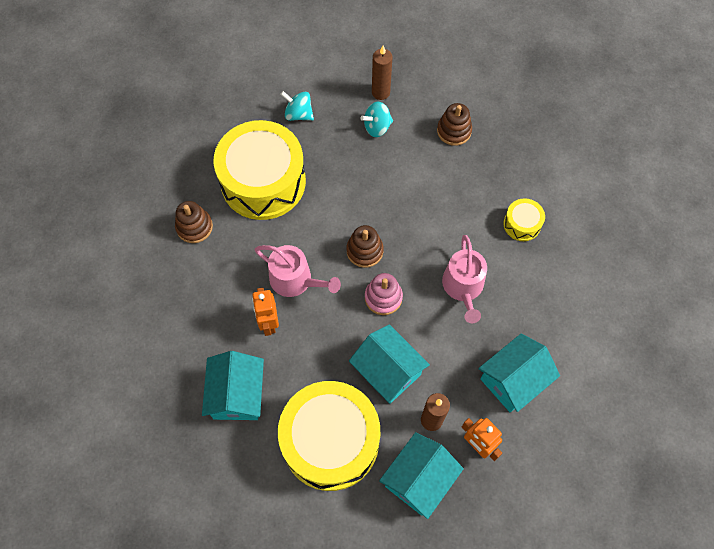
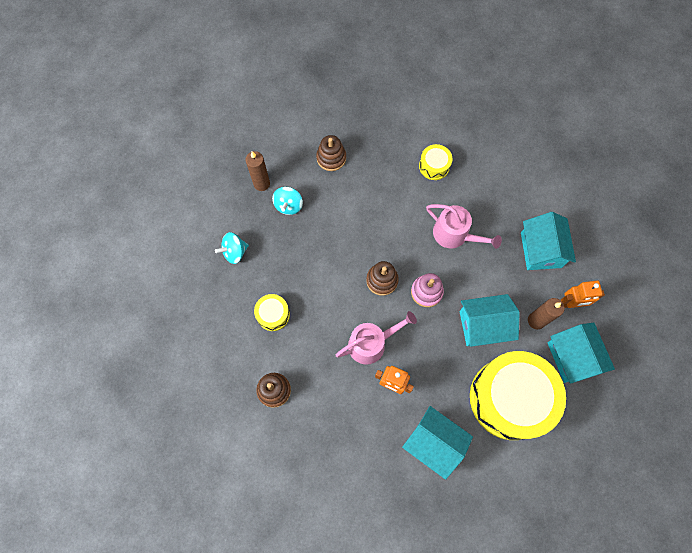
camera: 55 degrees left, 5 degrees up
(263, 181) = (273, 314): yellow drum -> yellow drum, size x0.43

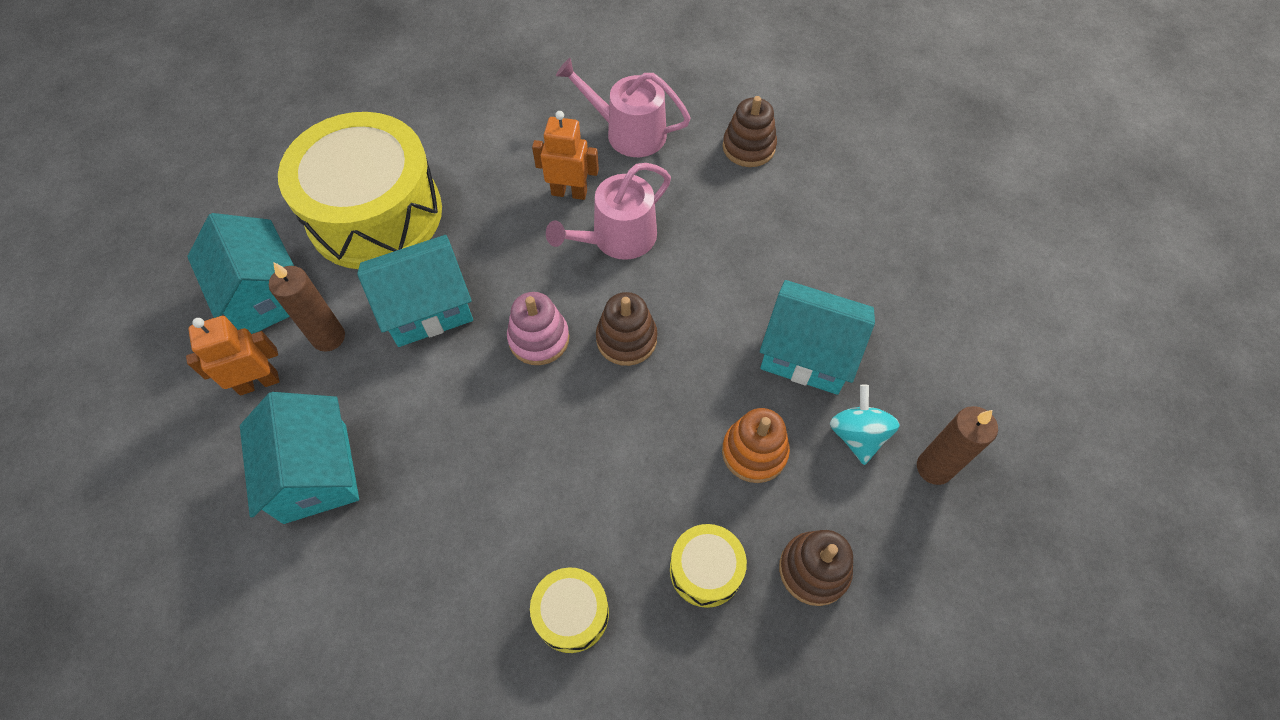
camera: 165 degrees right, 10 degrees down
(234, 252) = (914, 323): turquoise spinning top -> none
(273, 314) = (797, 242): yellow drum -> yellow drum (705, 570)
(338, 210) = (754, 452): none -> orange stacking toy
(433, 442) = (490, 138): turquoise house -> turquoise house (807, 353)
(454, 234) = (501, 460): pink watering can -> pink watering can (629, 132)

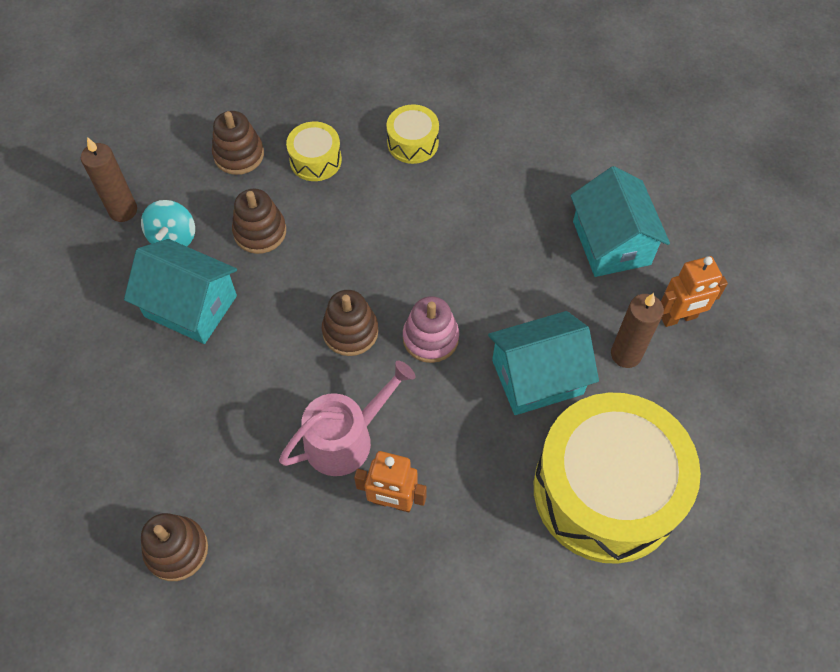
camera: 175 degrees left, 0 degrees up
(264, 294) = (699, 403): turquoise house -> none
(629, 132) = (315, 586): pink watering can -> none
(754, 452) = (260, 232): orange stacking toy -> brown stacking toy

